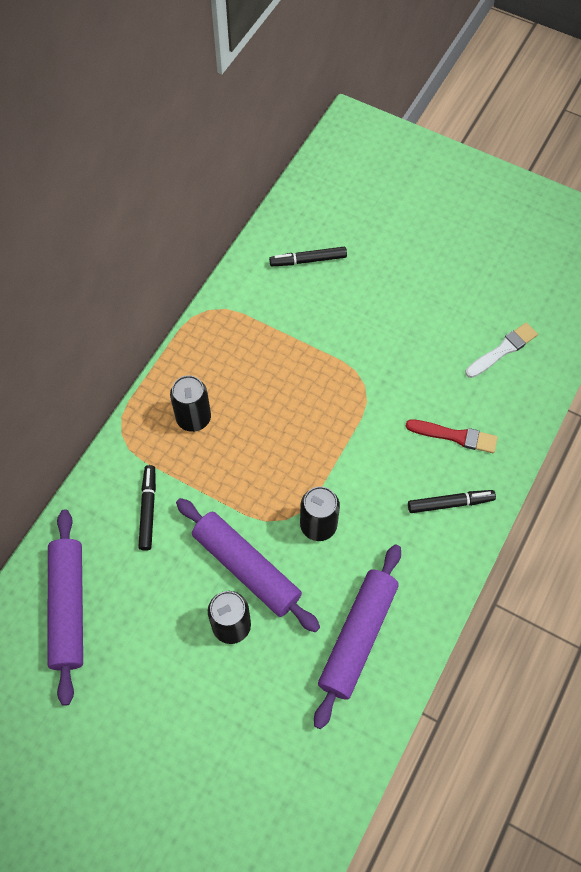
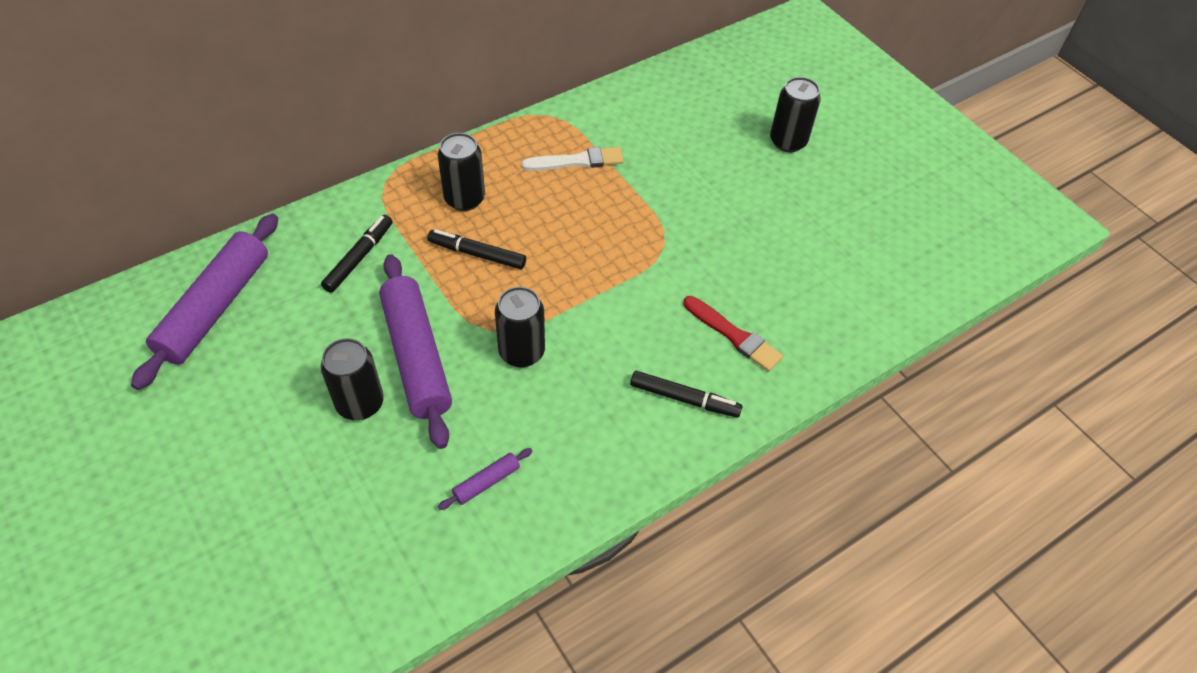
camera: 25 degrees right, 10 degrees down
(308, 260) = (680, 113): black marker -> black marker (477, 254)
(357, 636) = (486, 482): purple rolling pin -> purple rolling pin, size x0.42
(401, 249) = (788, 141): none -> black can
(502, 350) = (844, 277): white brush -> white brush (577, 161)

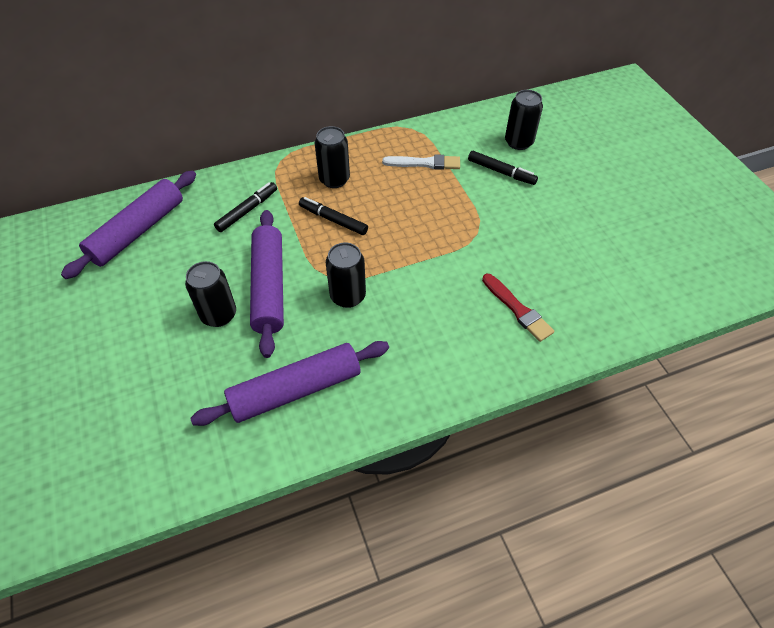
camera: 15 degrees right, 0 degrees up
(486, 482) = (296, 389): purple rolling pin -> purple rolling pin, size x2.36
(684, 398) = (466, 352): black marker -> black marker (501, 172)
(788, 141) = (594, 169): black can -> black can (518, 142)

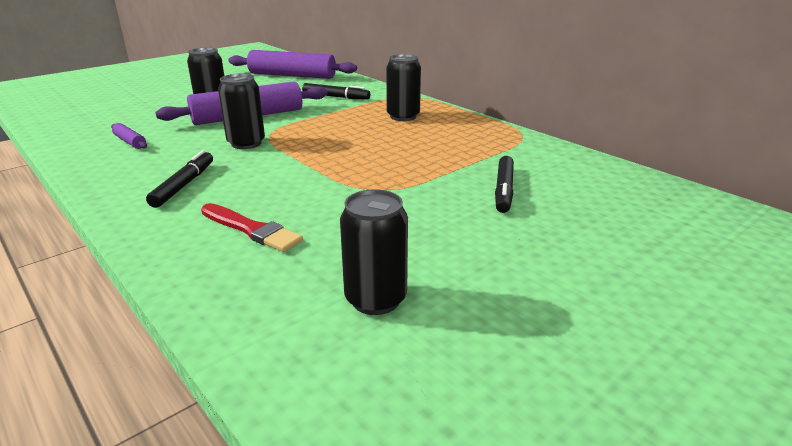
camera: 70 degrees right, 25 degrees down
(296, 389) = (130, 142): purple rolling pin -> purple rolling pin, size x0.42
(333, 220) = (346, 124): black marker -> black marker (184, 185)
(424, 163) = (470, 148): white brush -> none
(517, 309) = (251, 229): red brush -> red brush turned 90 degrees counterclockwise
(518, 142) = (581, 194): black can -> black can (375, 299)

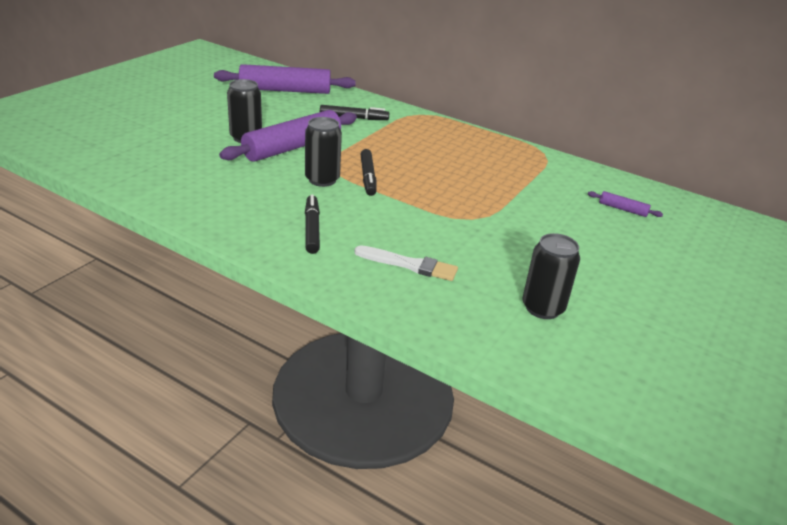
camera: 20 degrees left, 5 degrees up
(130, 142) = (209, 186): purple rolling pin -> purple rolling pin (623, 209)
(251, 229) = (409, 265): red brush -> white brush
(403, 116) = (434, 139): black can -> none
(504, 190) = (565, 210): black marker -> black marker (368, 177)

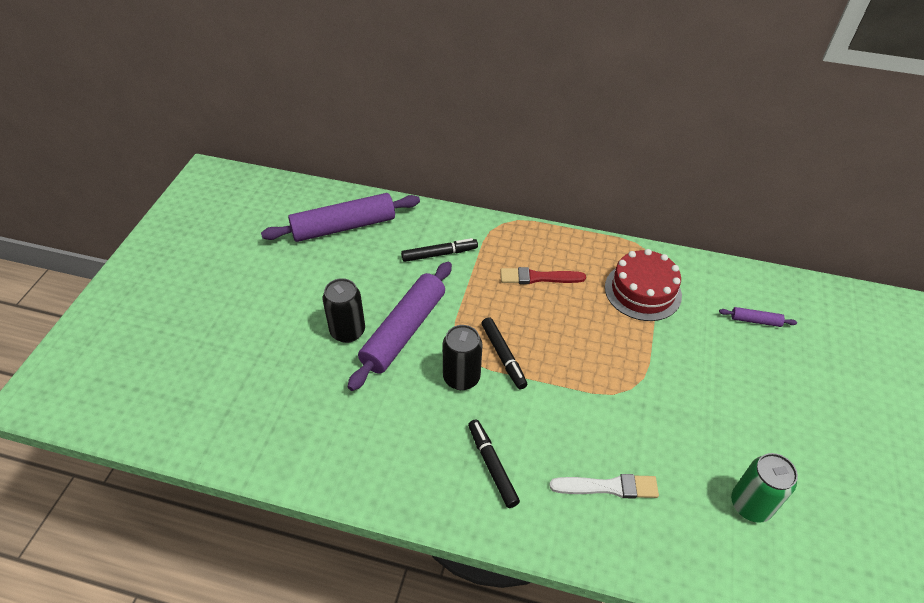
camera: 15 degrees left, 15 degrees up
(431, 146) = (538, 277): none -> red brush
(522, 171) = (642, 291): none -> red cake
(542, 308) = (750, 505): black can -> green can

